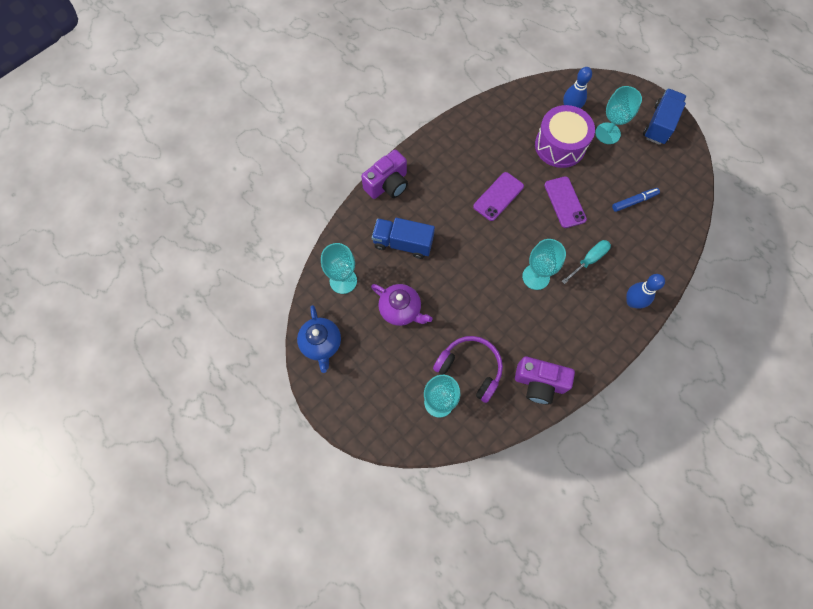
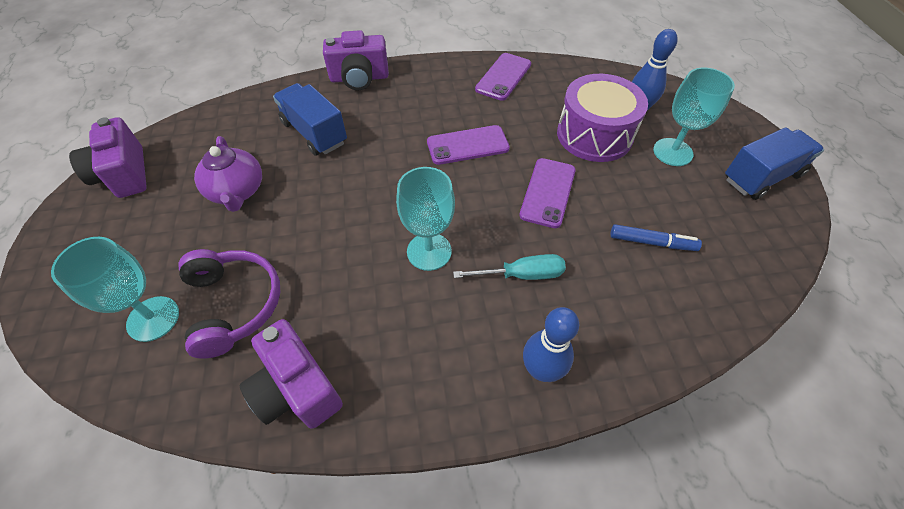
camera: 35 degrees right, 15 degrees down
(321, 344) = (124, 174): blue teapot -> purple camera
(343, 281) = (217, 132): turquoise goblet -> none
(475, 129) = (503, 77): none -> purple phone

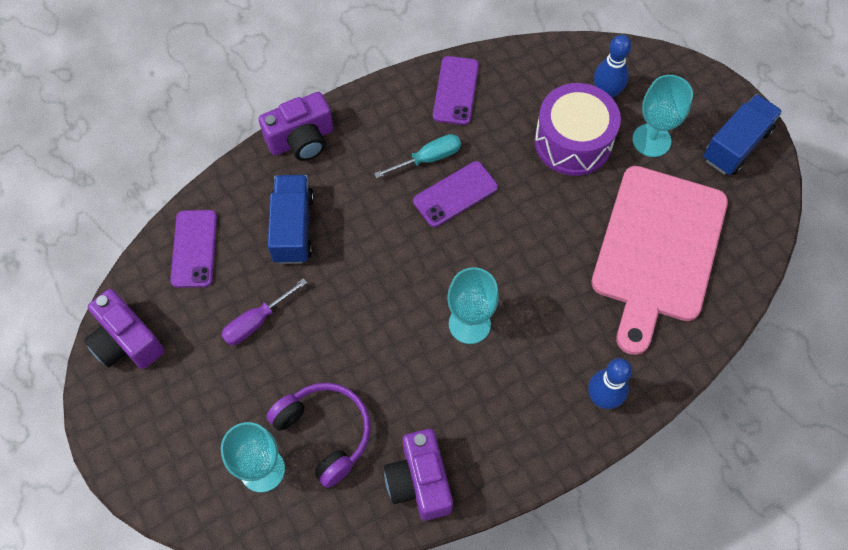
camera: 20 degrees left, 10 degrees up
(237, 191) = (256, 322): purple teapot -> purple screwdriver
(297, 388) = (419, 481): purple camera -> purple camera turned 45 degrees clockwise
(314, 133) = (293, 228): blue truck -> blue truck turned 60 degrees clockwise
(522, 275) = (558, 319): turquoise screwdriver -> turquoise screwdriver (429, 158)
(548, 192) = (551, 225): purple phone -> purple phone (194, 248)
(652, 242) = (657, 249): blue marker -> pink cutting board

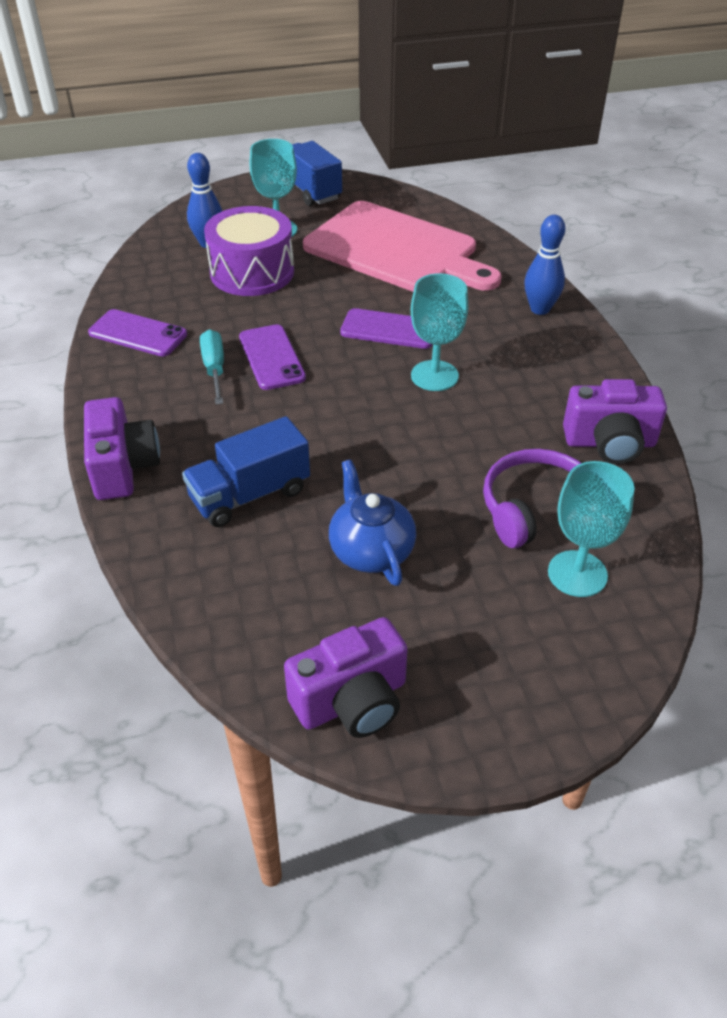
camera: 75 degrees left, 20 degrees down
(194, 248) = (232, 600): purple phone -> purple phone (389, 329)
(256, 322) = (371, 550): purple screwdriver -> blue teapot
(293, 228) = (250, 495): blue truck -> blue truck turned 45 degrees counterclockwise

